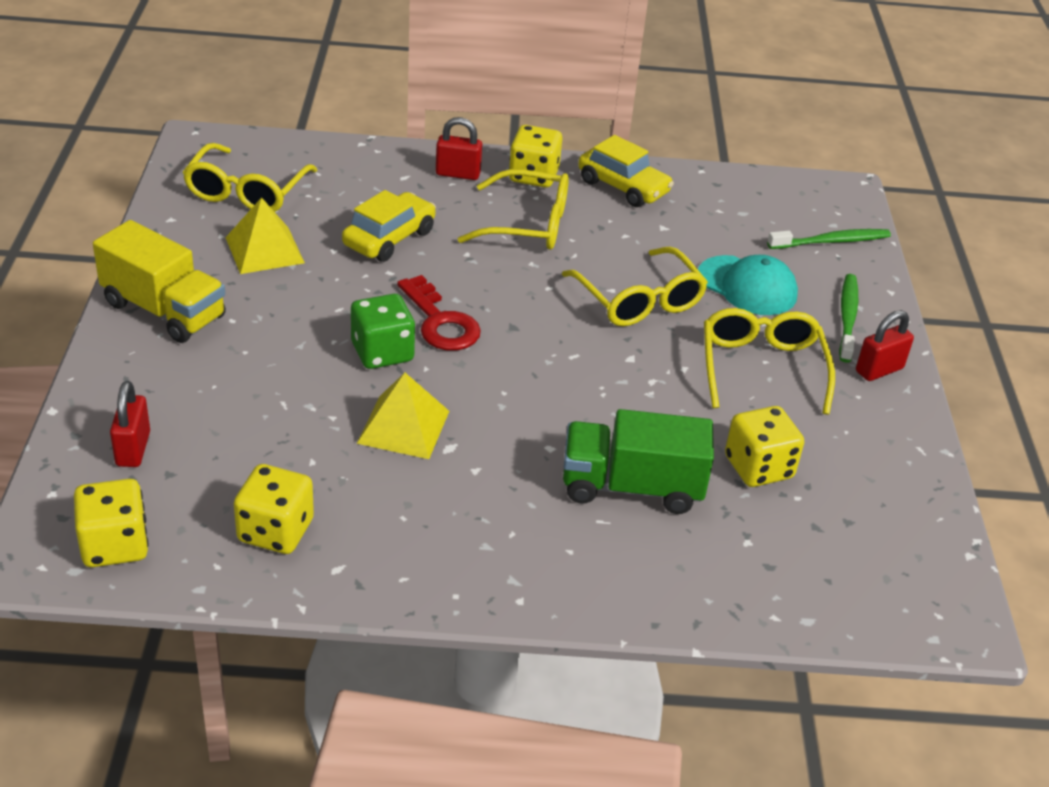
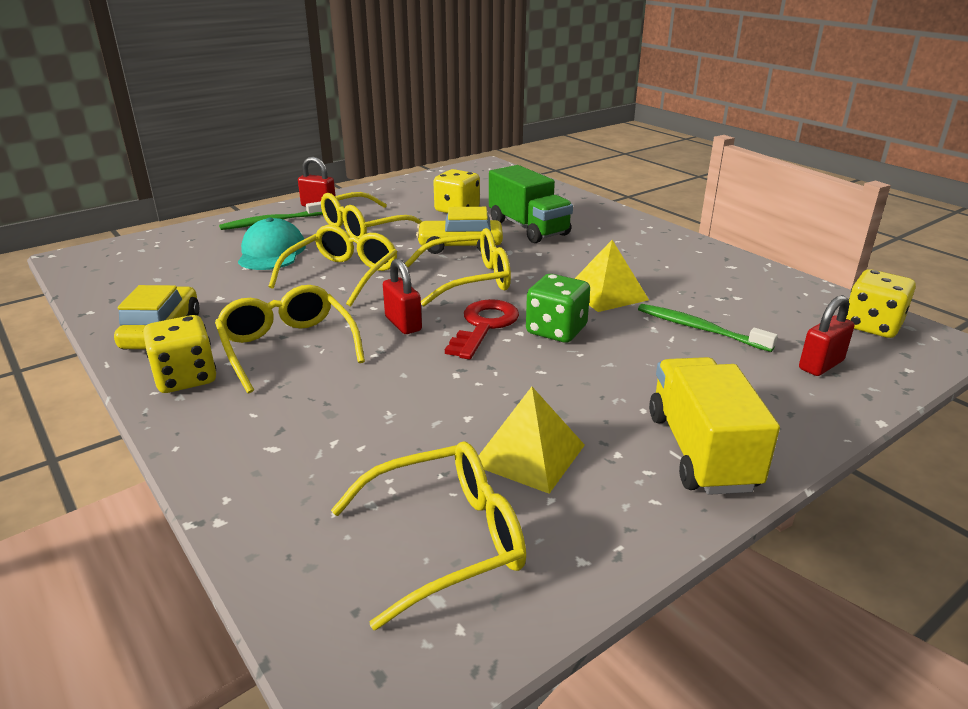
camera: 125 degrees left, 10 degrees down
(275, 531) = (752, 290): yellow dice -> none
(389, 238) = (405, 399): yellow car -> yellow car (460, 246)
(458, 174) = (228, 419): red padlock -> red padlock (403, 324)
(541, 363) = (467, 280): none -> yellow glasses
(831, 241) = (171, 245): green toothbrush -> green toothbrush (700, 329)

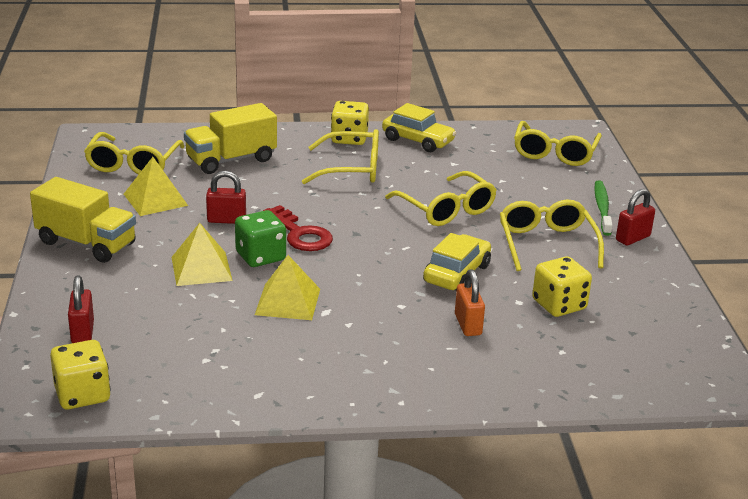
camera: 120 degrees right, 0 degrees up
(272, 252) = (524, 194): turquoise cap -> none
(339, 445) = (231, 160): none -> yellow truck
(403, 324) = (339, 209): red padlock -> red padlock (226, 220)
(467, 280) = (382, 253): yellow glasses -> yellow glasses (555, 153)
(528, 228) = (468, 325): green truck -> orange padlock
(625, 352) = (201, 268): none -> yellow pyramid
(700, 329) = (187, 312): green toothbrush -> none

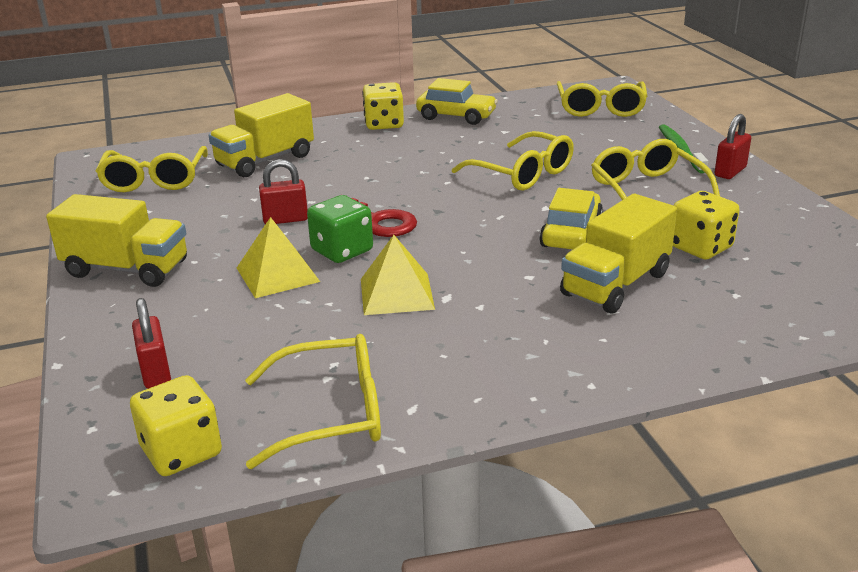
camera: 10 degrees left, 0 degrees up
(155, 199) = (194, 211): yellow pyramid -> none
(351, 169) = (400, 151): yellow glasses -> yellow glasses (329, 414)
(468, 325) = (615, 284): orange padlock -> yellow truck

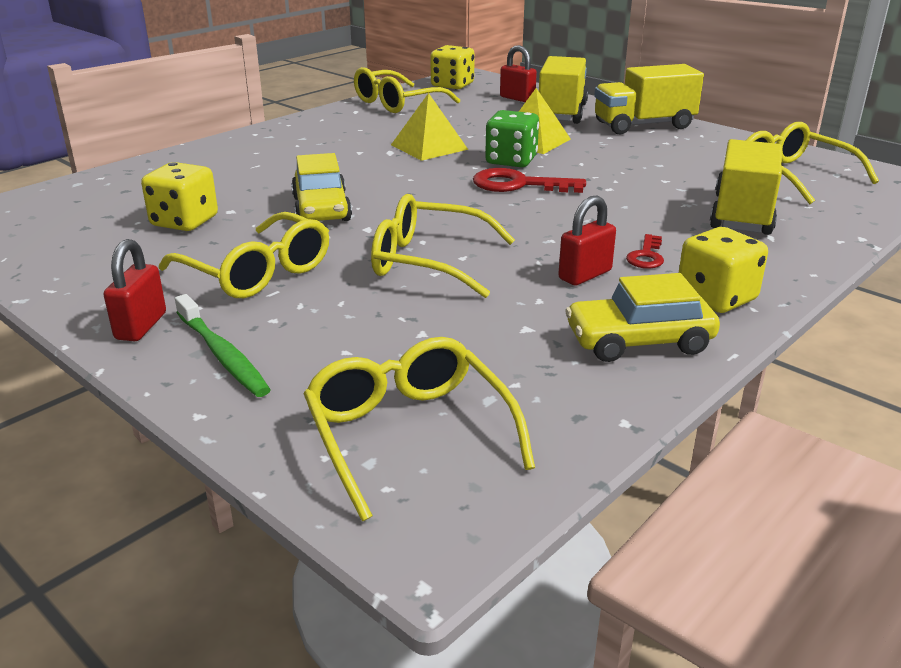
camera: 150 degrees right, 0 degrees up
(285, 219) = (600, 171): red padlock -> red padlock (585, 275)
(380, 149) = (646, 256): none -> red key
(615, 284) = (259, 181): yellow truck -> yellow truck (561, 113)

